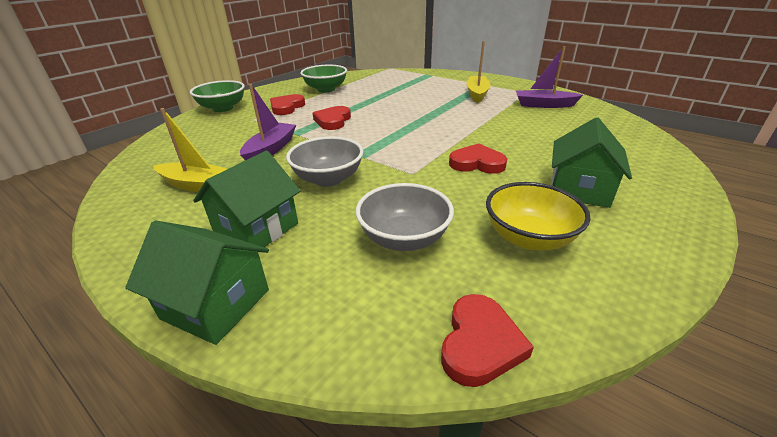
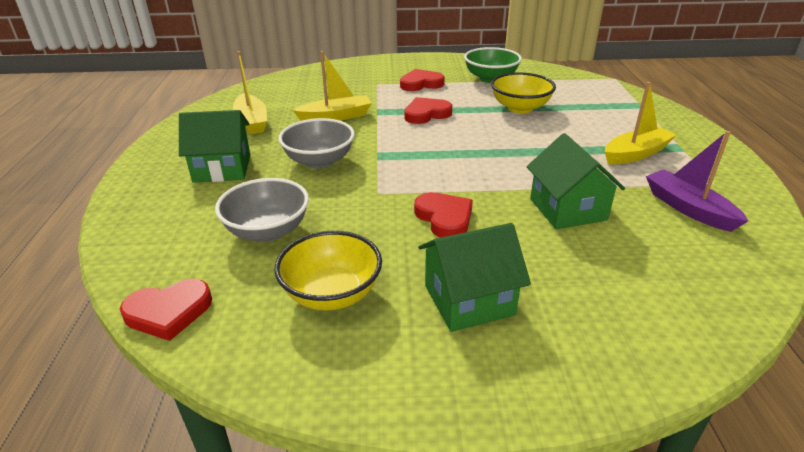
camera: 50 degrees right, 0 degrees up
(216, 304) = (136, 196): green house -> green house (568, 209)
(223, 108) = (378, 64): green bowl -> none
(271, 149) = (336, 117): purple boat -> yellow boat
(379, 96) = (520, 108): none -> yellow bowl

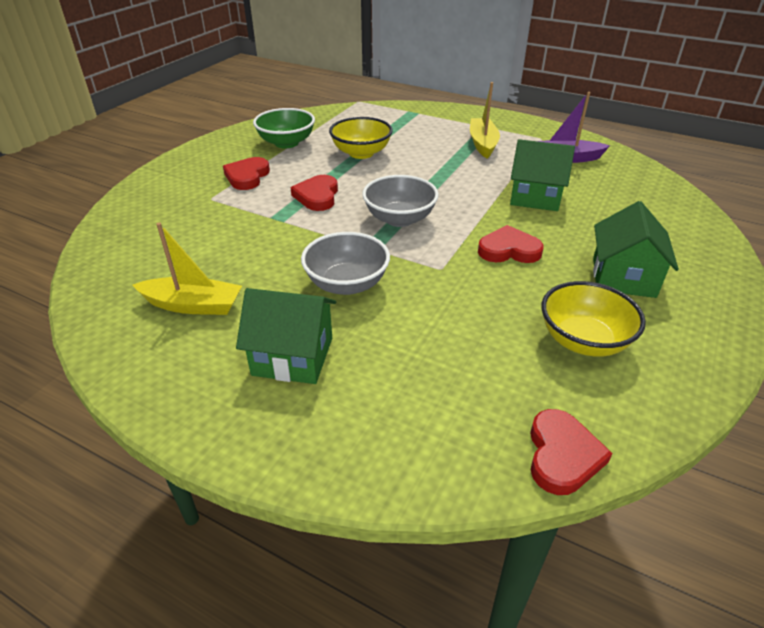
camera: 60 degrees left, 5 degrees up
(222, 168) = (292, 356): green house -> green house turned 75 degrees clockwise
(268, 231) = (458, 353): grey bowl -> grey bowl (399, 219)
(336, 117) = (257, 246): yellow boat -> none

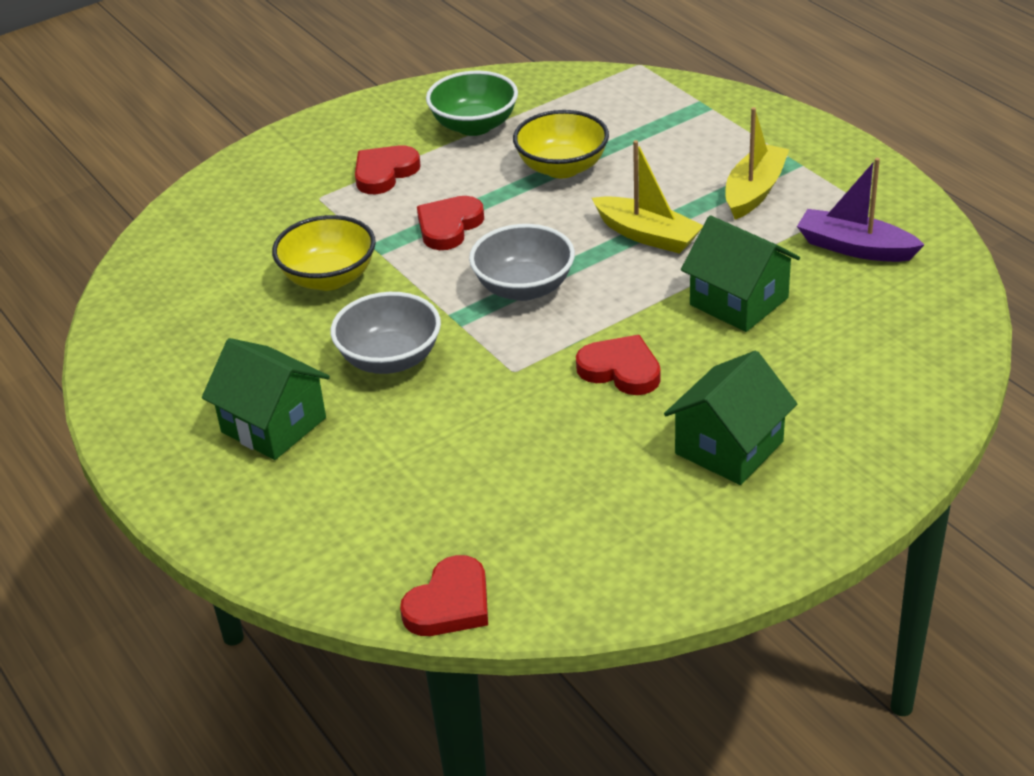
camera: 30 degrees right, 0 degrees up
(193, 305) = (214, 338): yellow boat -> yellow boat (647, 235)
(583, 340) = (593, 505): yellow bowl -> yellow bowl (329, 278)

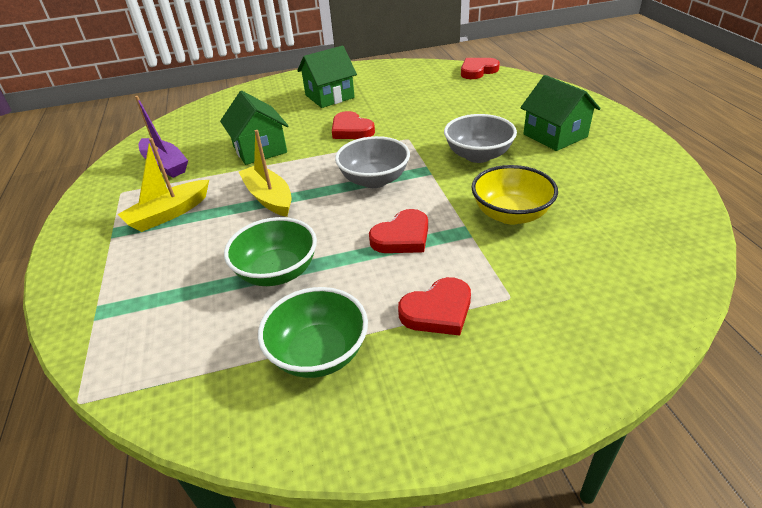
camera: 160 degrees left, 0 degrees up
(562, 167) = (277, 272): yellow bowl -> green bowl

